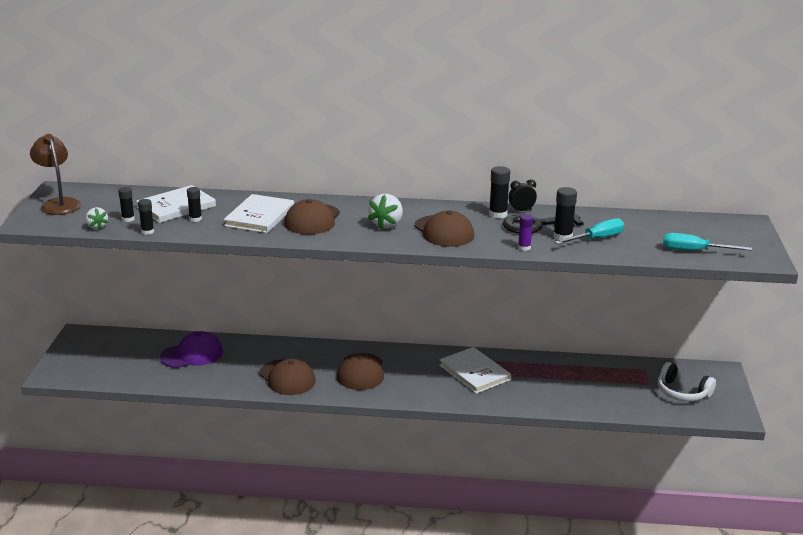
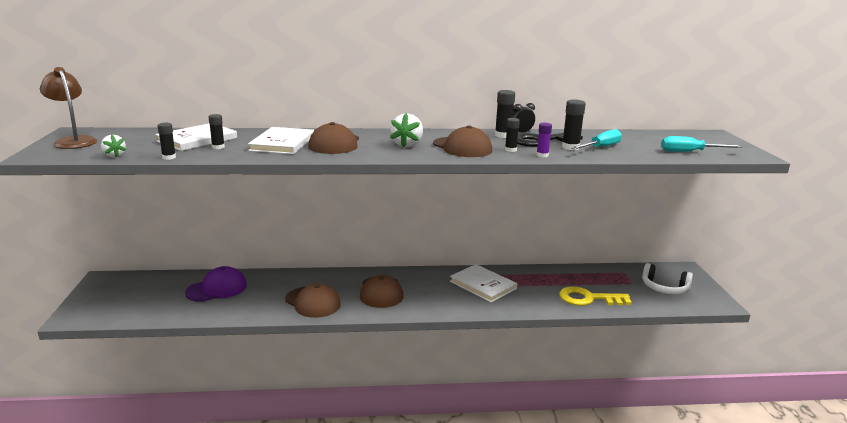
camera: 10 degrees left, 5 degrees down
(128, 219) = (147, 149): black glue stick -> black glue stick (510, 150)
(587, 398) = (588, 299): none -> yellow key

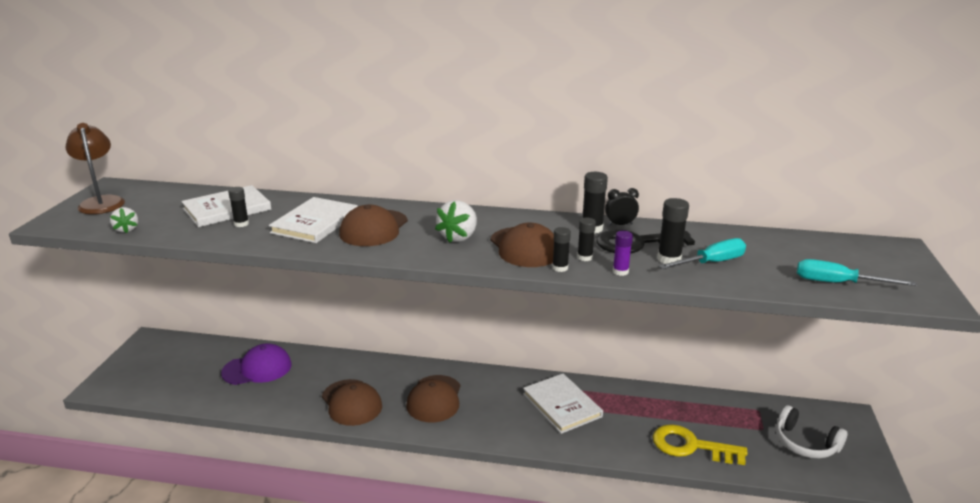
camera: 15 degrees right, 5 degrees up
(169, 157) = (179, 237): black glue stick -> black glue stick (560, 268)

